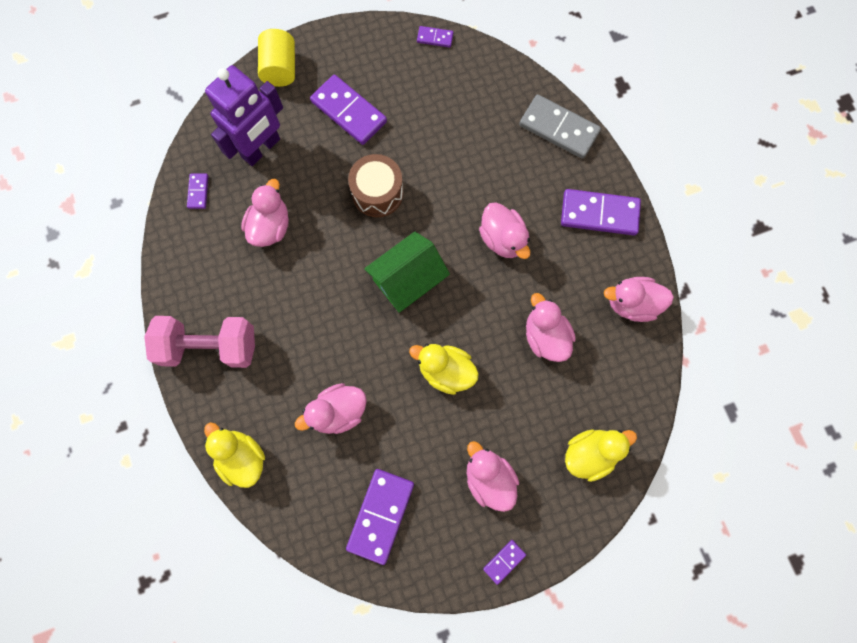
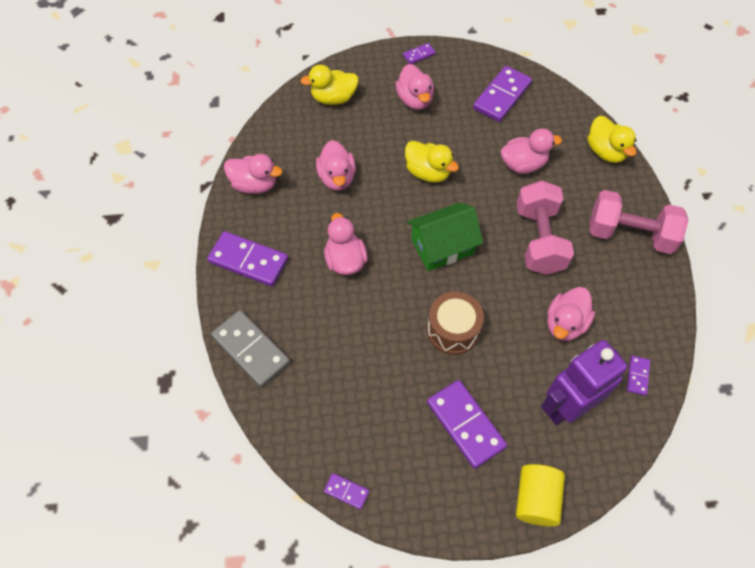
camera: 165 degrees left, 15 degrees down
(307, 314) = (539, 239): none -> pink dumbbell

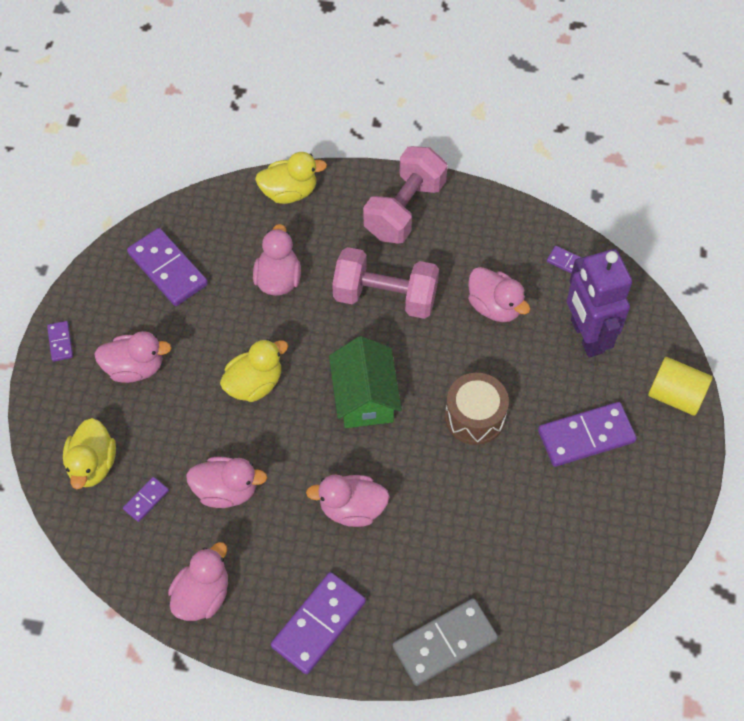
camera: 75 degrees left, 0 degrees up
(346, 491) = (635, 573): purple domino -> purple domino (146, 500)

